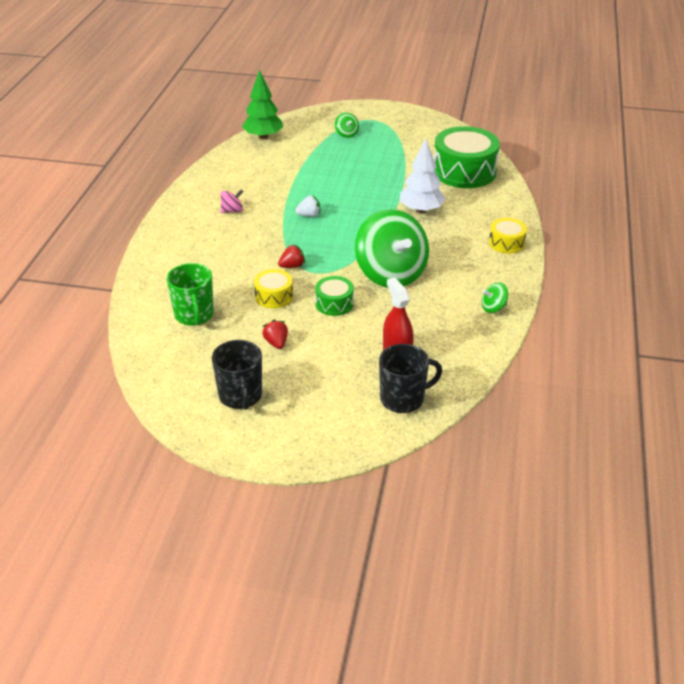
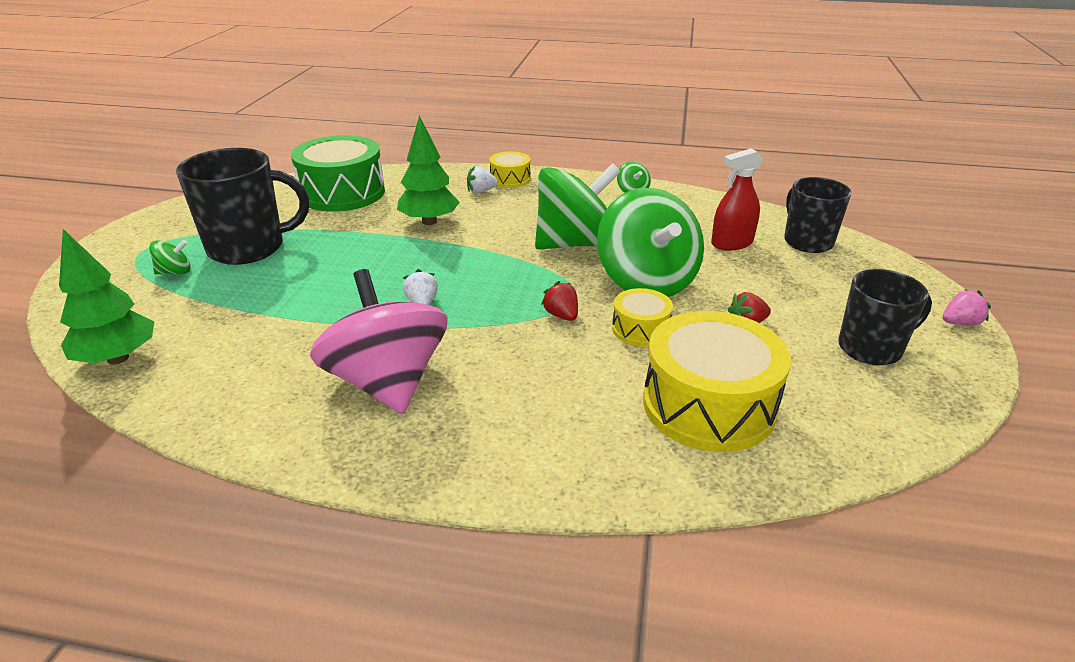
camera: 90 degrees left, 5 degrees down
(194, 315) = (708, 405): green mug -> yellow drum
(232, 211) = (387, 382): pink spinning top -> pink spinning top, size x2.49
(268, 455) = (960, 323): none -> pink strawberry
(334, 303) = (646, 281): green drum -> green spinning top
(377, 150) = (248, 248): none -> black mug
(421, 210) = (429, 221): white tree -> green tree
(478, 230) = (481, 191): none -> white strawberry

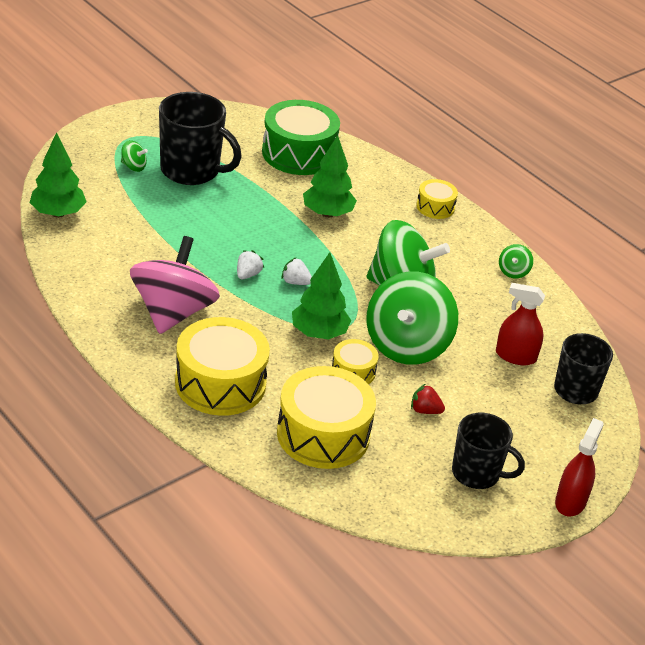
camera: 35 degrees right, 5 degrees up
(481, 191) = (398, 206): white strawberry -> white strawberry (295, 282)
(538, 424) = (220, 383): none -> yellow drum
(561, 315) = (319, 333): red strawberry -> green tree
(960, 323) = (570, 502): pink strawberry -> red spray bottle

